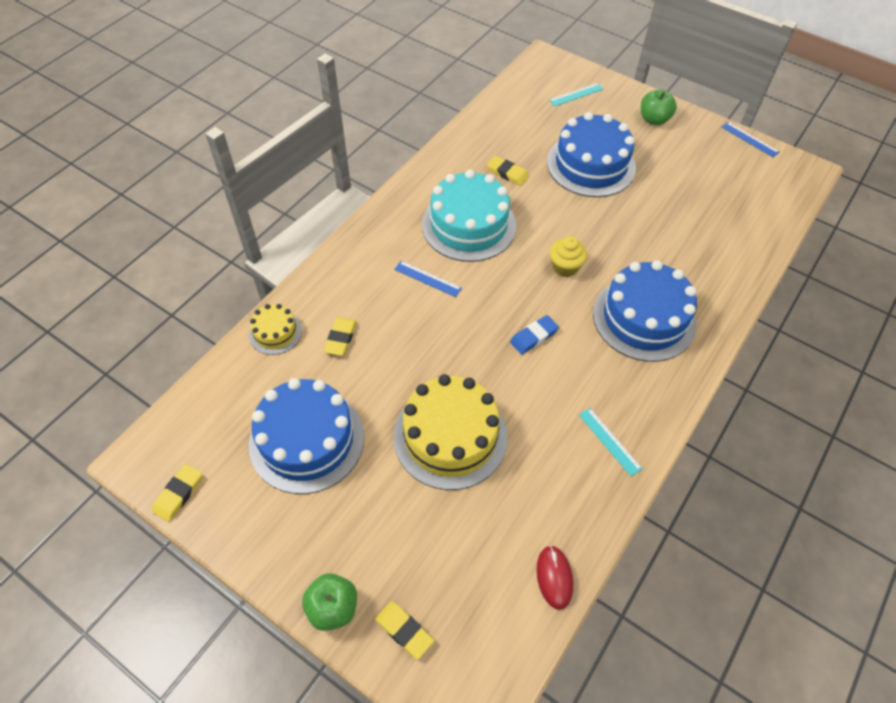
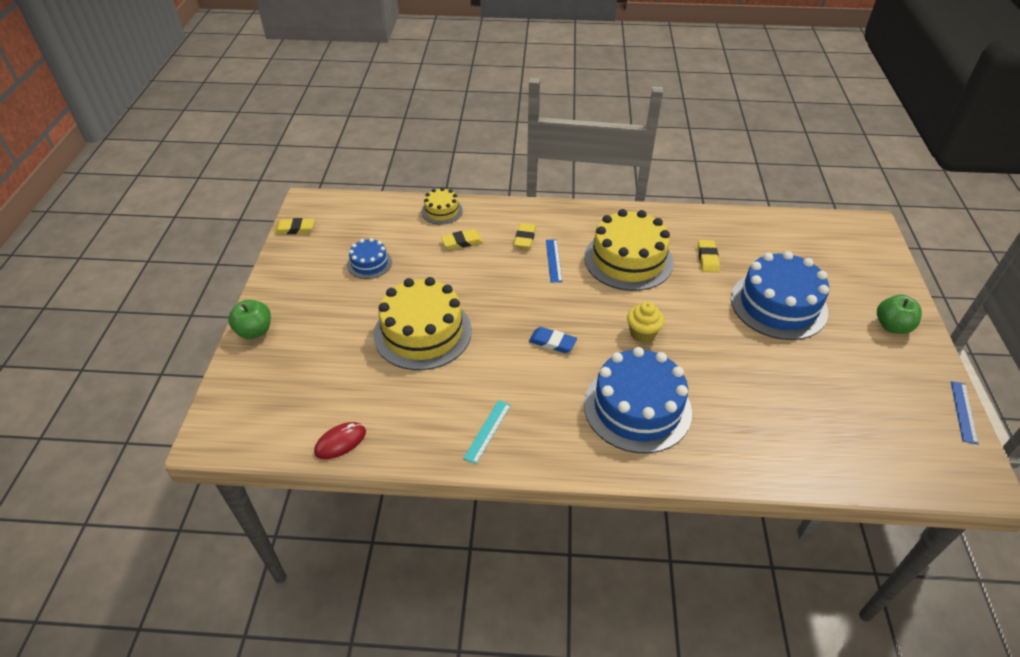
camera: 60 degrees right, 10 degrees down
(307, 440) = (369, 263): blue cake -> blue cake, size x0.50
(404, 630) = (255, 373): yellow eraser -> yellow eraser (525, 238)
(469, 225) = (628, 260): turquoise cake -> yellow cake
(576, 94) = (853, 262): turquoise ruler -> none

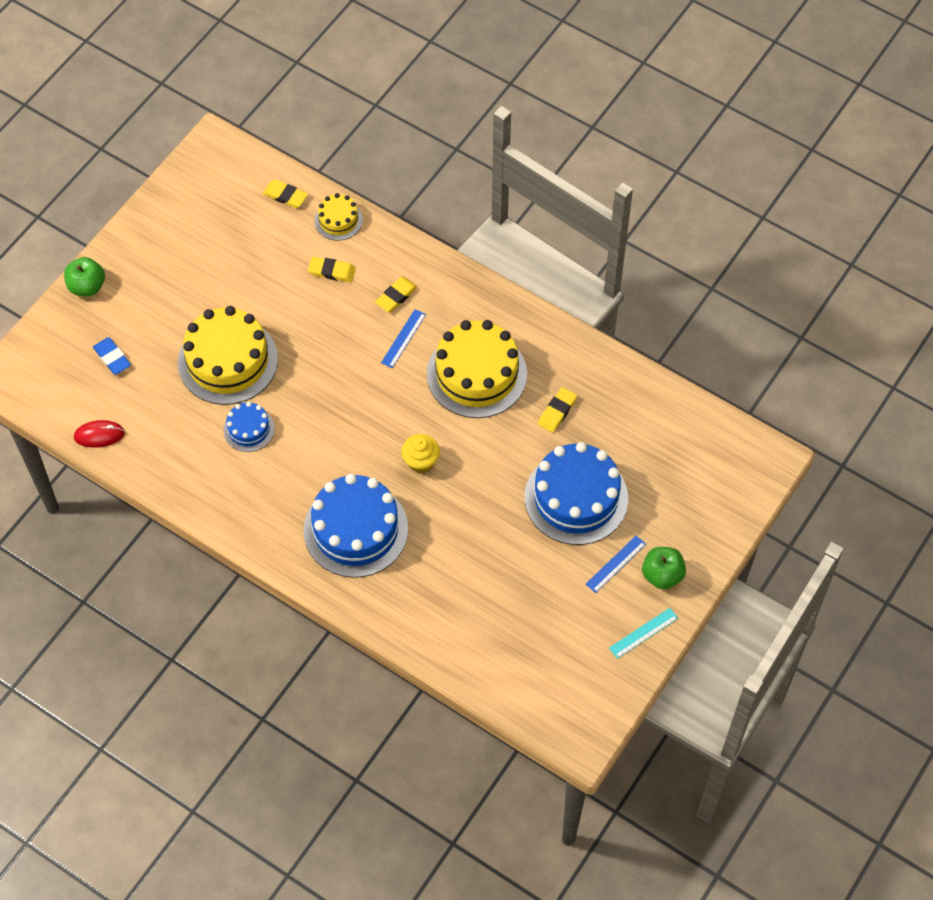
camera: 30 degrees right, 15 degrees up
(295, 229) = (183, 175): yellow eraser -> yellow eraser (285, 196)
(369, 263) = (228, 255): blue cake -> blue cake (249, 429)
(487, 431) = (219, 486): turquoise ruler -> turquoise ruler (643, 633)
(552, 342) = (333, 429): blue eraser -> blue eraser (112, 358)
(964, 412) = (634, 682): blue ruler -> blue ruler (616, 564)

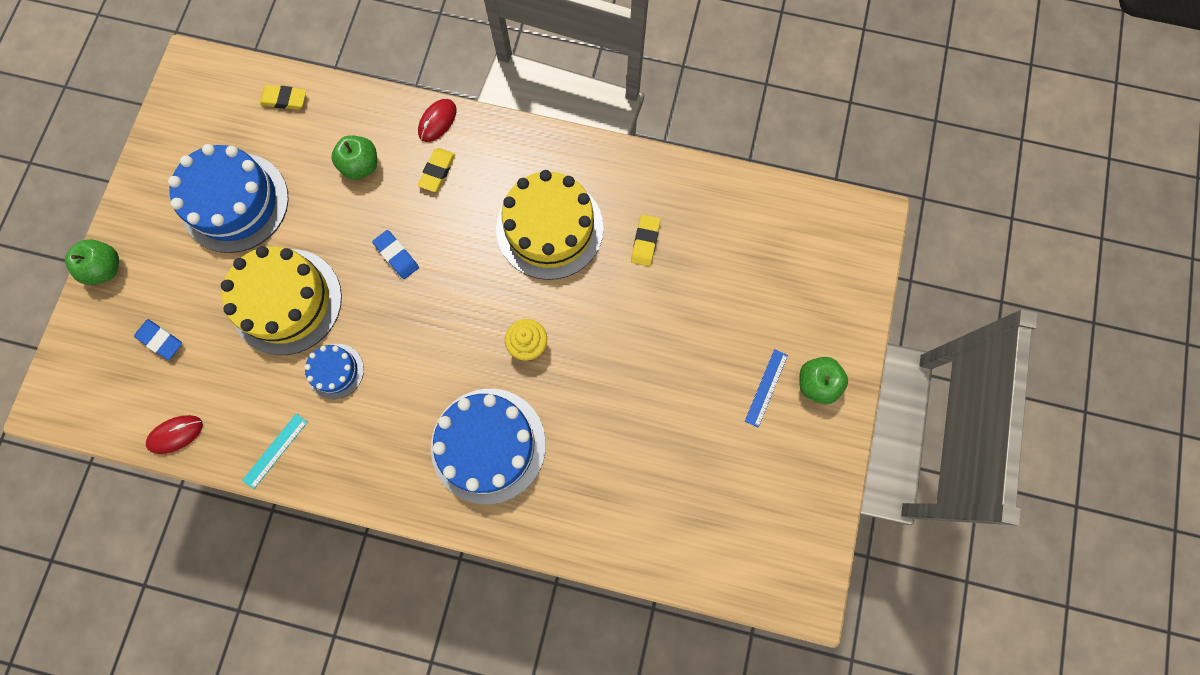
camera: 20 degrees left, 15 degrees up
(332, 271) = (361, 166): yellow eraser -> green apple
(335, 354) = (396, 256): none -> blue eraser
(338, 220) = (348, 108): yellow cake -> none
(403, 338) = (461, 215): blue ruler -> none
(412, 255) = (437, 121): none -> red mouse
(576, 498) = (699, 329): blue cake -> blue cake (235, 202)
(643, 633) = (822, 454): turquoise ruler -> turquoise ruler (275, 451)

